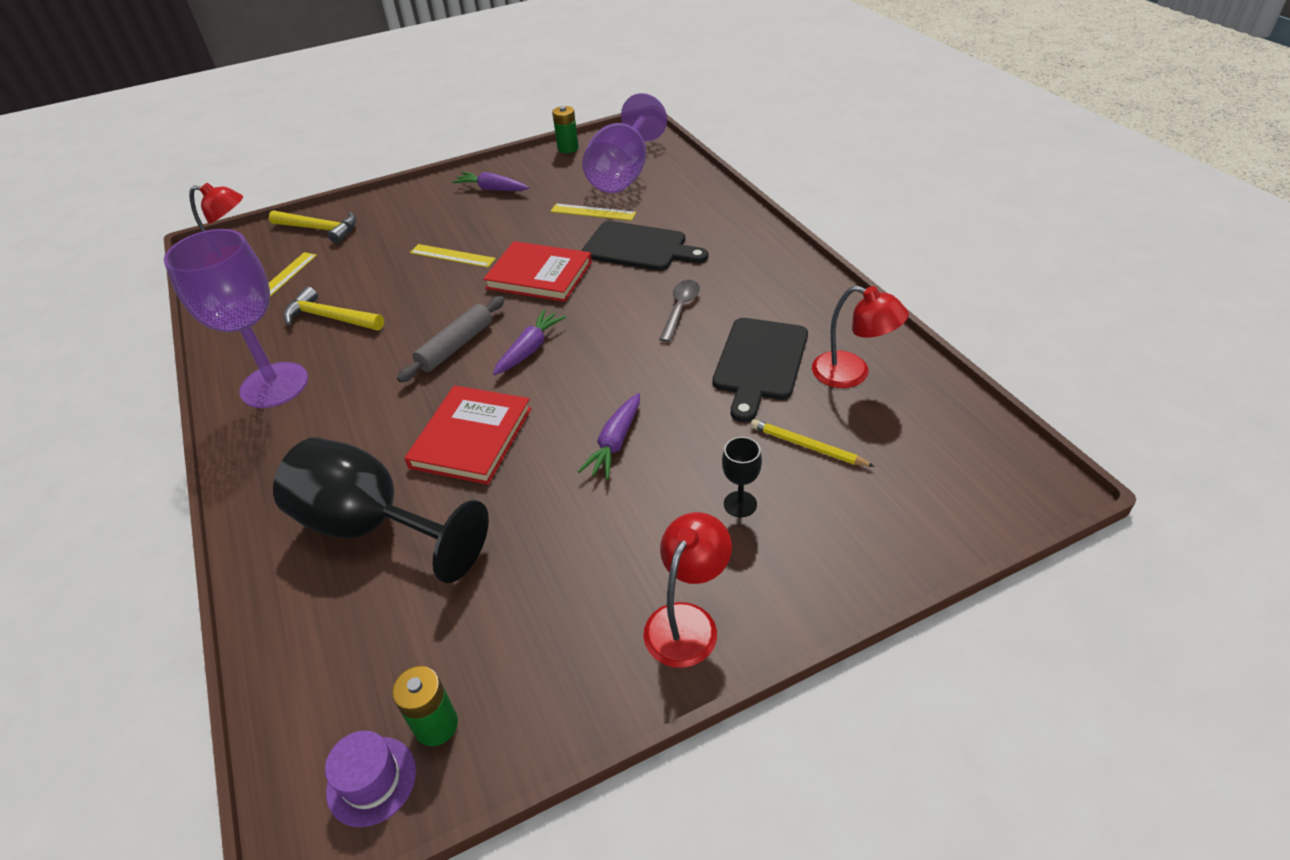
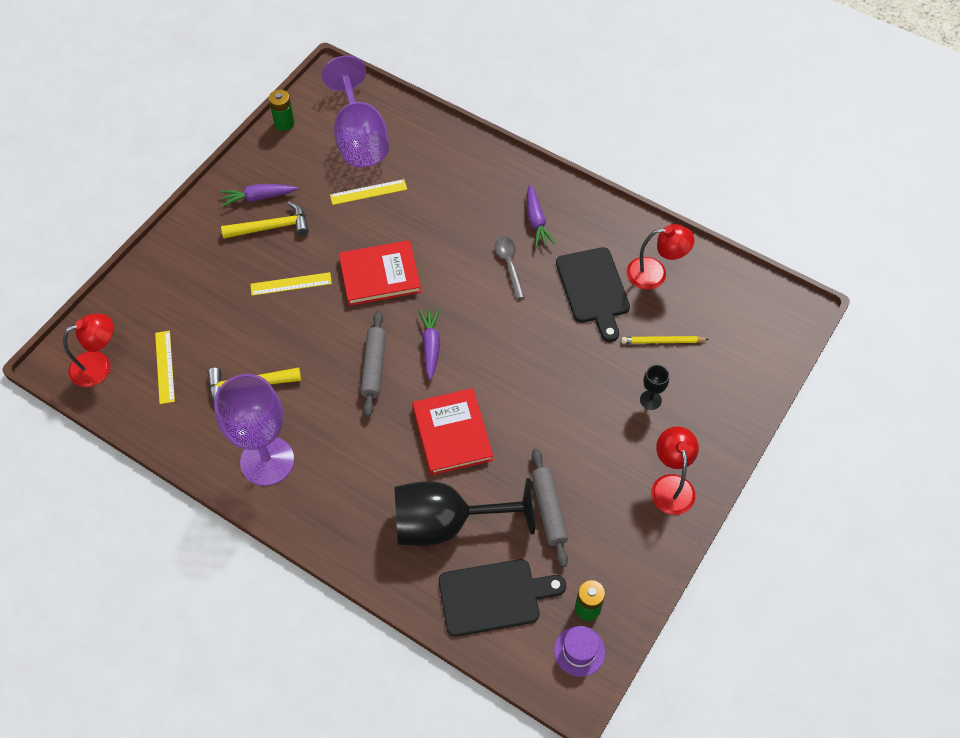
camera: 35 degrees left, 15 degrees up
(320, 229) = (141, 302): yellow hammer -> yellow hammer (272, 227)
(500, 570) = (548, 510): none -> grey rolling pin
(615, 443) = (547, 393): purple carrot -> purple carrot (536, 221)
(639, 247) = (435, 216): black cutting board -> black cutting board (494, 596)

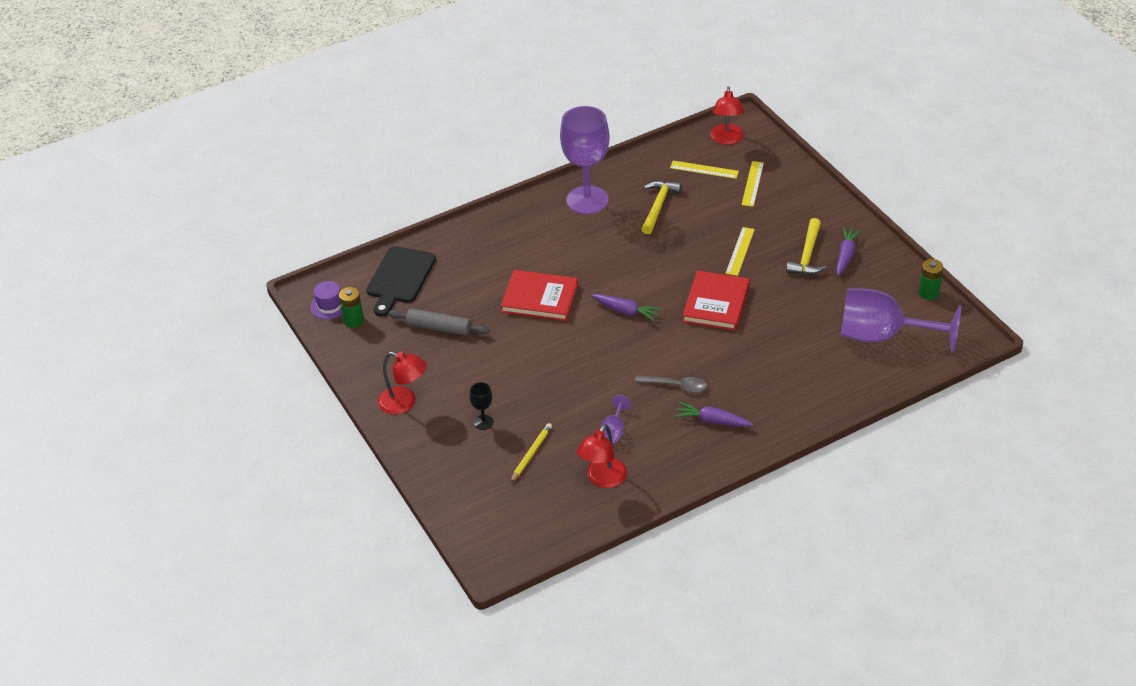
camera: 120 degrees right, 15 degrees down
(368, 192) = (813, 323): yellow ruler -> yellow ruler (752, 183)
(374, 367) = (628, 274): grey rolling pin -> none
(446, 524) = (471, 272): black goblet -> none
(593, 289) = (614, 430): black cutting board -> purple goblet

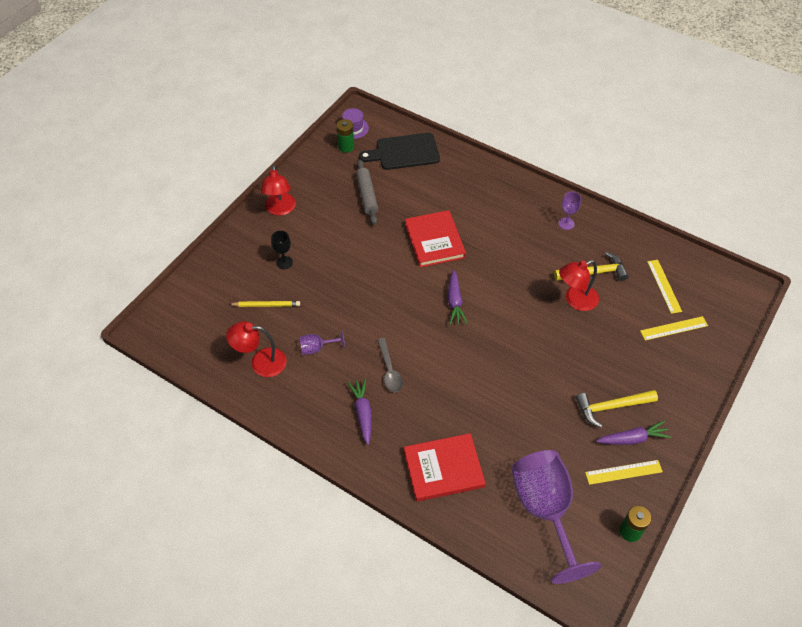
camera: 60 degrees right, 10 degrees up
(587, 200) = (566, 223): purple goblet -> purple goblet, size x0.42
(716, 303) = (504, 360): red book -> red book (443, 469)
(727, 139) = (716, 287): red lamp -> red lamp (575, 300)
(740, 251) = (580, 353): yellow ruler -> yellow ruler (623, 472)

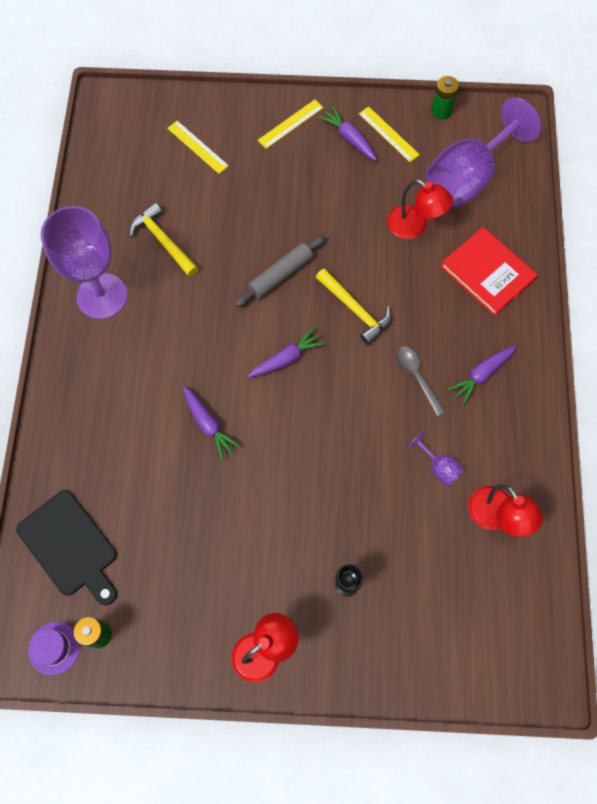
camera: 120 degrees left, 15 degrees up
(266, 305) = (420, 563): yellow pencil -> none
(367, 195) = (177, 549): grey rolling pin -> grey rolling pin (280, 274)
(389, 370) = (416, 377): grey spoon -> grey spoon turned 75 degrees counterclockwise
(434, 240) = (209, 425): red book -> purple carrot
(566, 223) = (102, 296): purple goblet -> purple goblet, size x2.41
(575, 300) = (213, 244): red lamp -> red lamp (414, 227)
(611, 407) = (326, 166): yellow hammer -> yellow hammer (355, 310)
(664, 286) = (145, 172): yellow ruler -> yellow ruler (290, 124)

